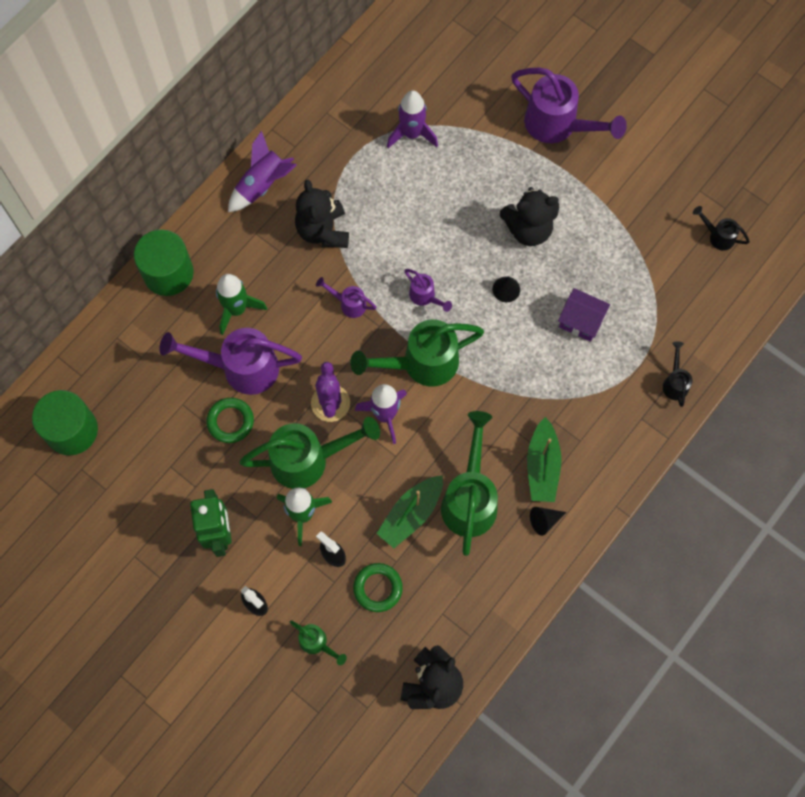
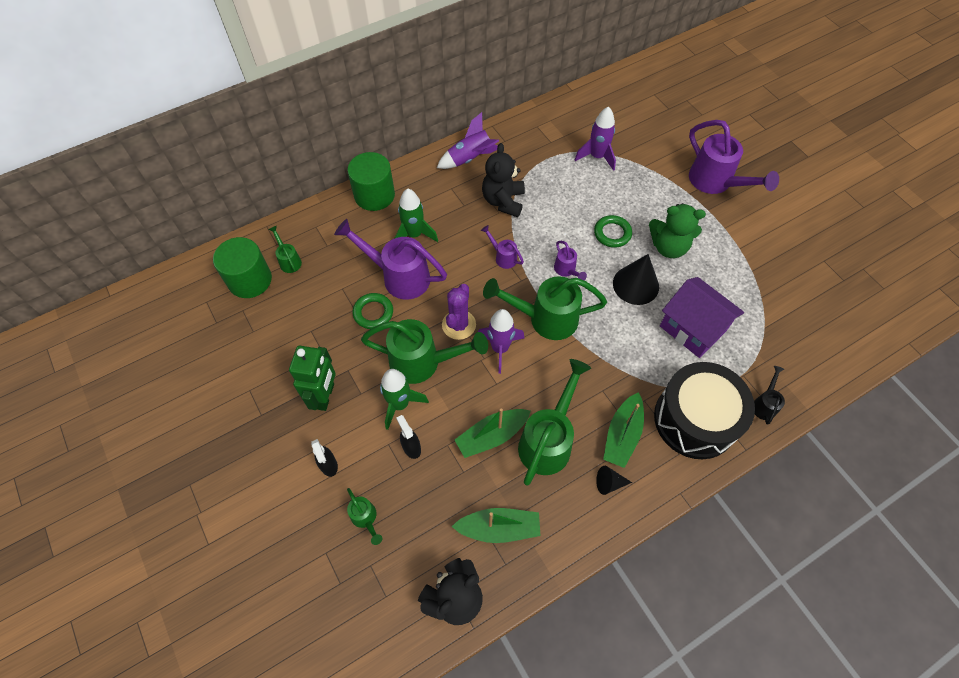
camera: 20 degrees right, 10 degrees down
(105, 391) = (289, 260): none -> green watering can
(378, 588) = (438, 489): green ring -> green ring (612, 233)
(452, 604) = (499, 528): none -> green boat
(506, 289) = (635, 285): black cone -> black cone, size x1.91
(528, 229) = (668, 247): black teddy bear -> green teddy bear
(581, 321) = (692, 328): purple house -> purple house, size x1.60
(610, 424) = (695, 419): none -> black drum
(717, 236) = (832, 299): black watering can -> none

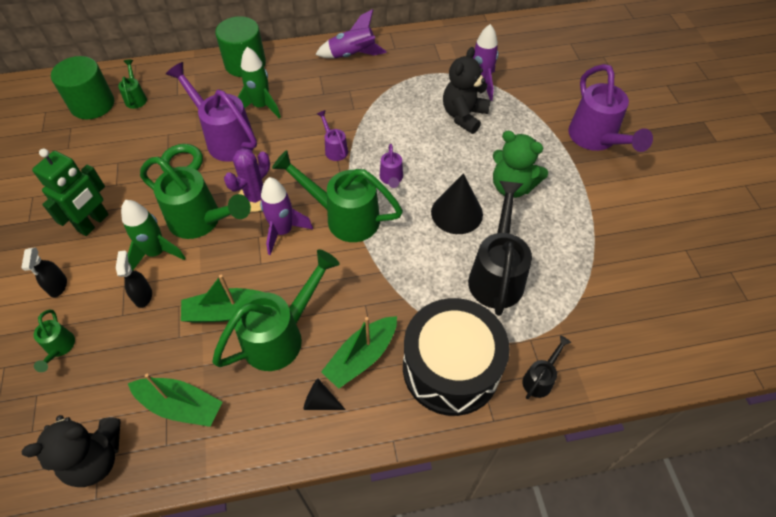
camera: 20 degrees right, 5 degrees down
(503, 201) = (363, 100): black teddy bear -> black teddy bear (464, 116)
(612, 233) = (458, 158): green ring -> none
(692, 328) = (497, 274): purple house -> black watering can

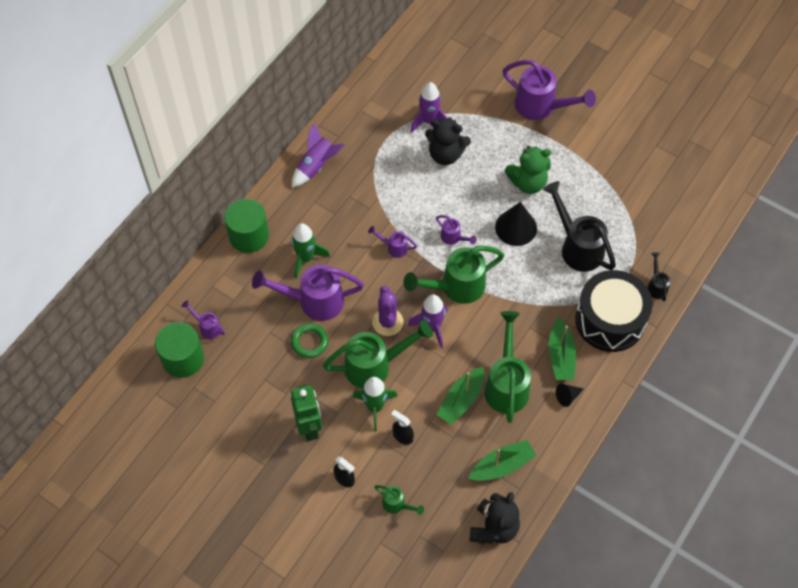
camera: 45 degrees left, 5 degrees up
(136, 97) = (207, 327): green watering can -> purple watering can
(464, 116) = (445, 154): black teddy bear -> black teddy bear turned 60 degrees counterclockwise

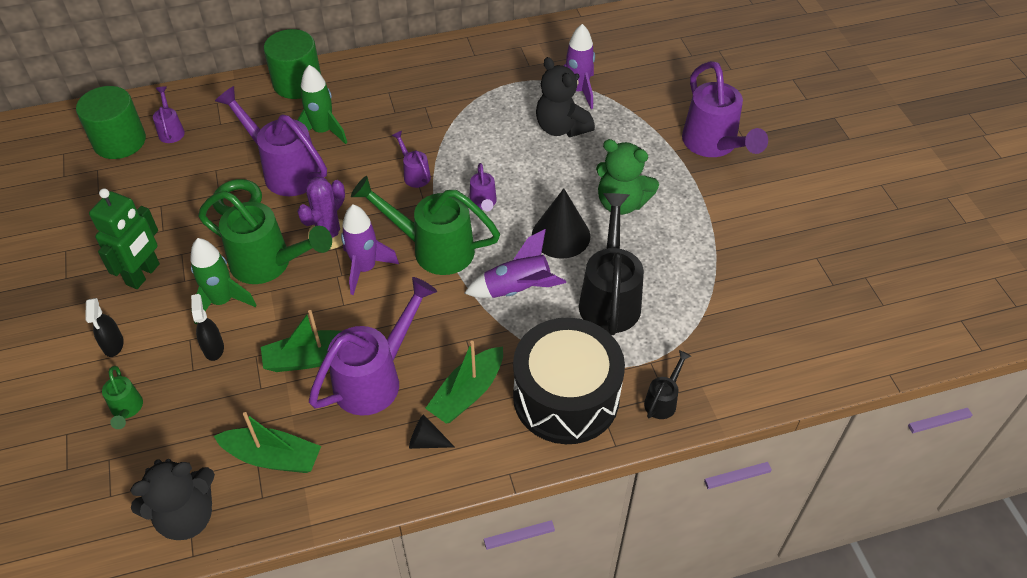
camera: 40 degrees right, 10 degrees down
(316, 166) = (425, 66): purple rocket -> purple rocket (517, 289)
(506, 384) = (376, 377): green watering can -> purple watering can

